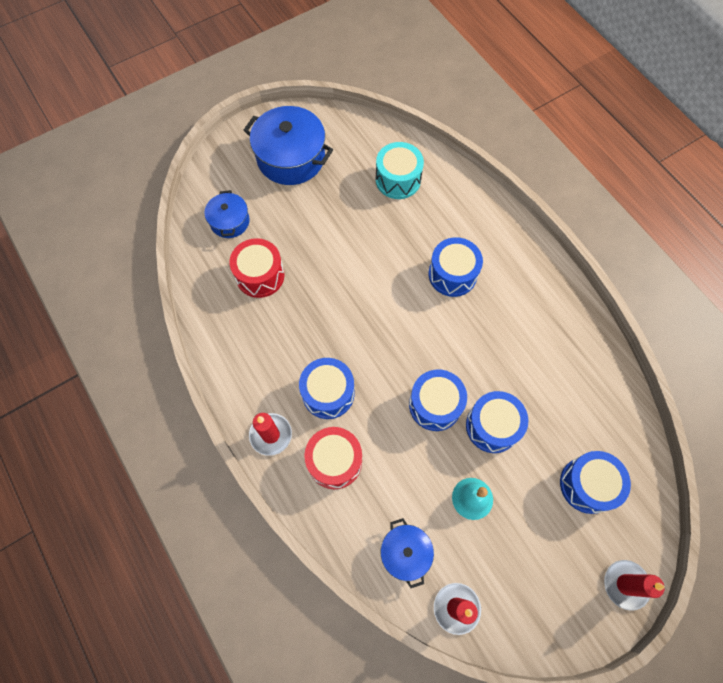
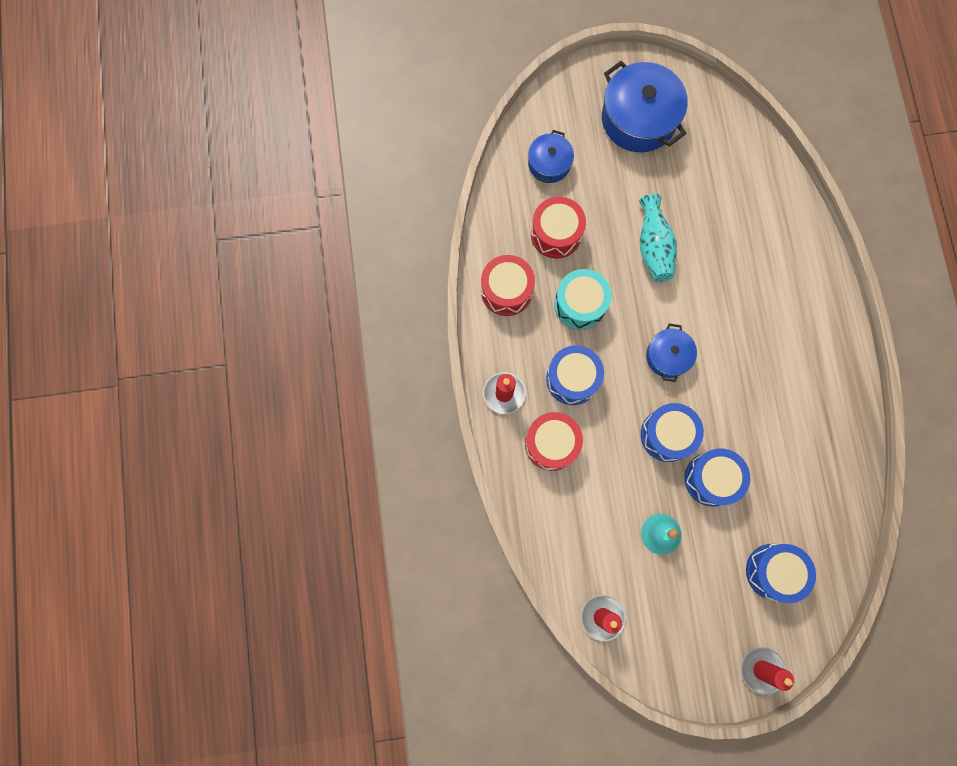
camera: 25 degrees right, 10 degrees up
(235, 342) = (506, 291): none -> red drum
(349, 251) = (653, 246): none -> turquoise vase
(398, 180) = (738, 190): turquoise drum -> turquoise drum (580, 304)
(405, 553) = (579, 551): blue pot -> blue pot (668, 356)
(452, 274) = (745, 315): blue drum -> none

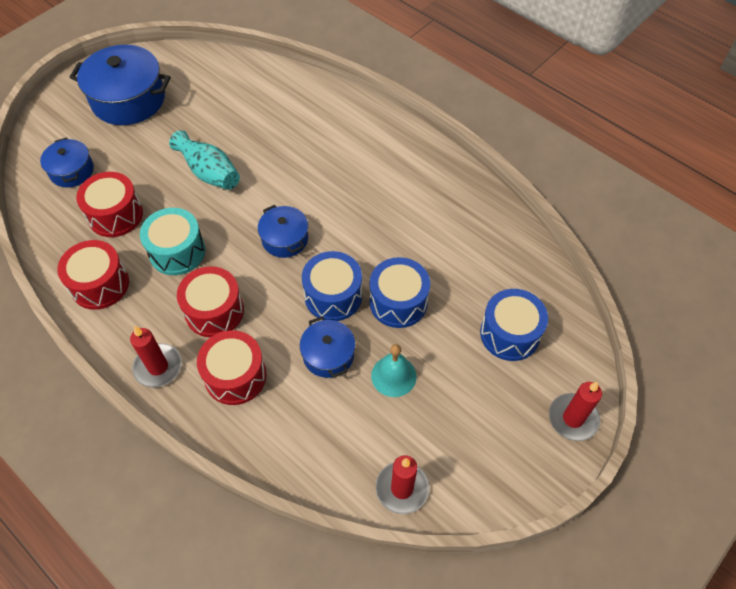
camera: 40 degrees left, 20 degrees down
(572, 379) = (214, 311): blue drum -> red drum
(627, 480) = (328, 355): none -> blue pot

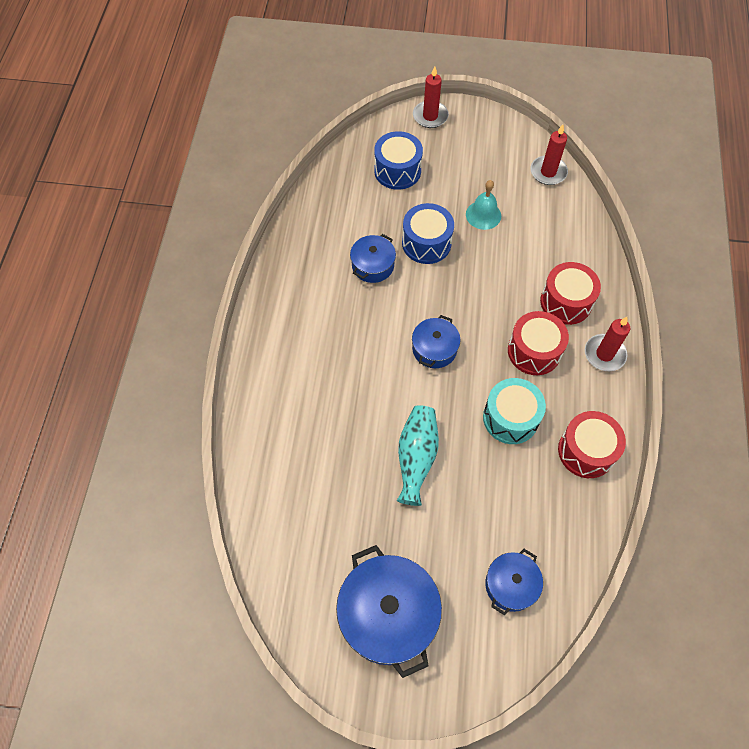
camera: 125 degrees left, 5 degrees up
(115, 215) = (520, 498): red drum -> none
(328, 355) = (502, 259): blue pot -> blue pot (373, 265)
(333, 296) = (455, 284): blue drum -> none

